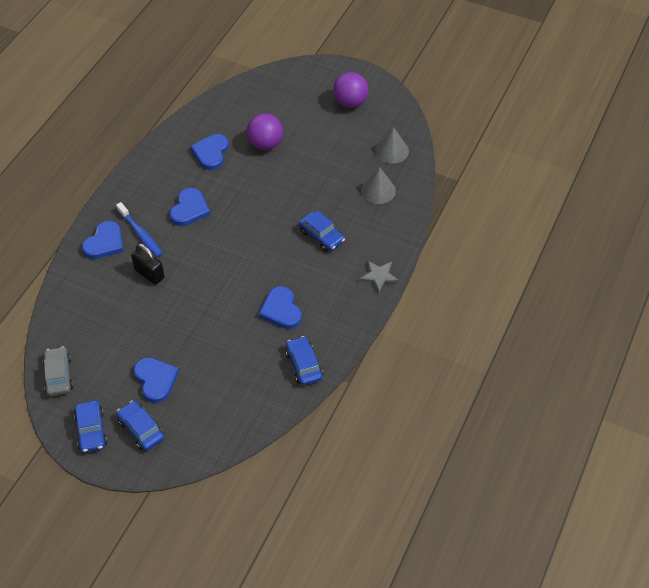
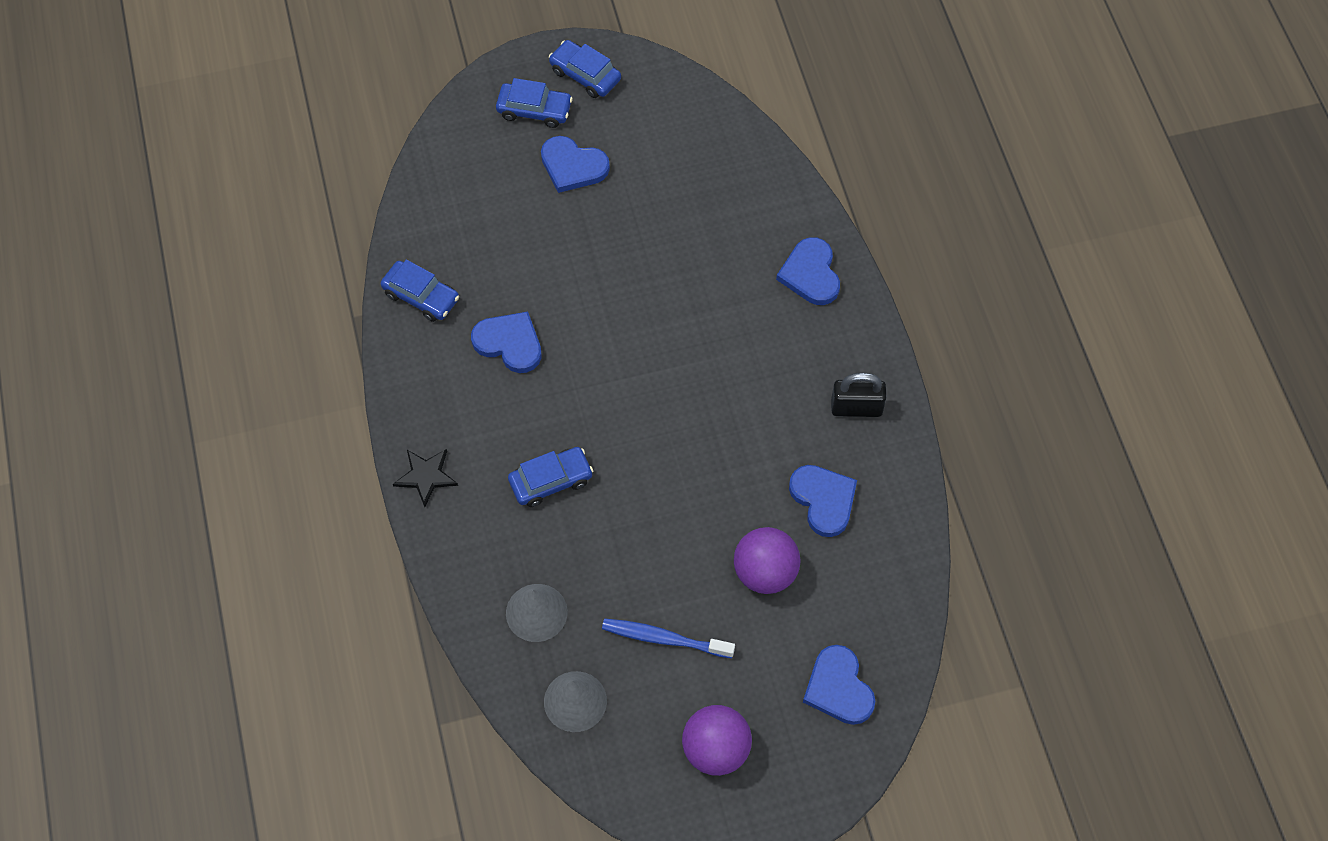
camera: 140 degrees right, 10 degrees up
(58, 375) = (682, 99): grey car -> none
(140, 234) = (782, 316): blue toothbrush -> blue toothbrush (665, 639)
(149, 274) = (713, 275): black padlock -> black padlock (856, 408)
(189, 209) = (759, 394): blue heart -> blue heart (838, 688)
(321, 236) = (551, 481): blue car -> blue car turned 150 degrees clockwise
(379, 276) = (426, 476): grey star -> black star

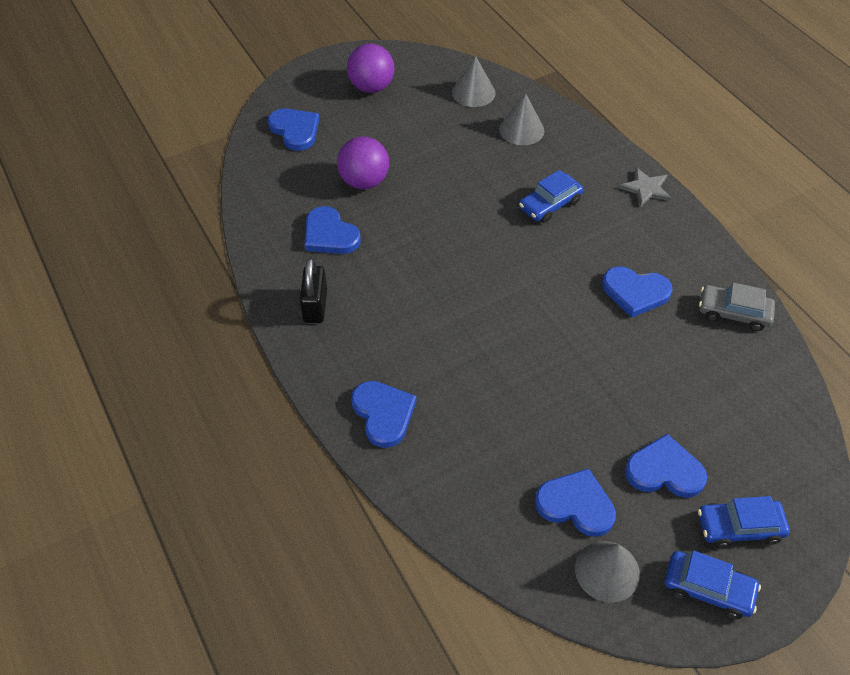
camera: 165 degrees right, 10 degrees down
(421, 296) = (733, 313): blue car -> grey car
(426, 476) = (646, 189): black star -> grey star
(659, 104) = (607, 571): none -> grey cone
(663, 157) = (576, 505): none -> blue heart
(665, 639) = (425, 133): blue toothbrush -> none
(856, 408) = (315, 306): black padlock -> black padlock turned 75 degrees counterclockwise

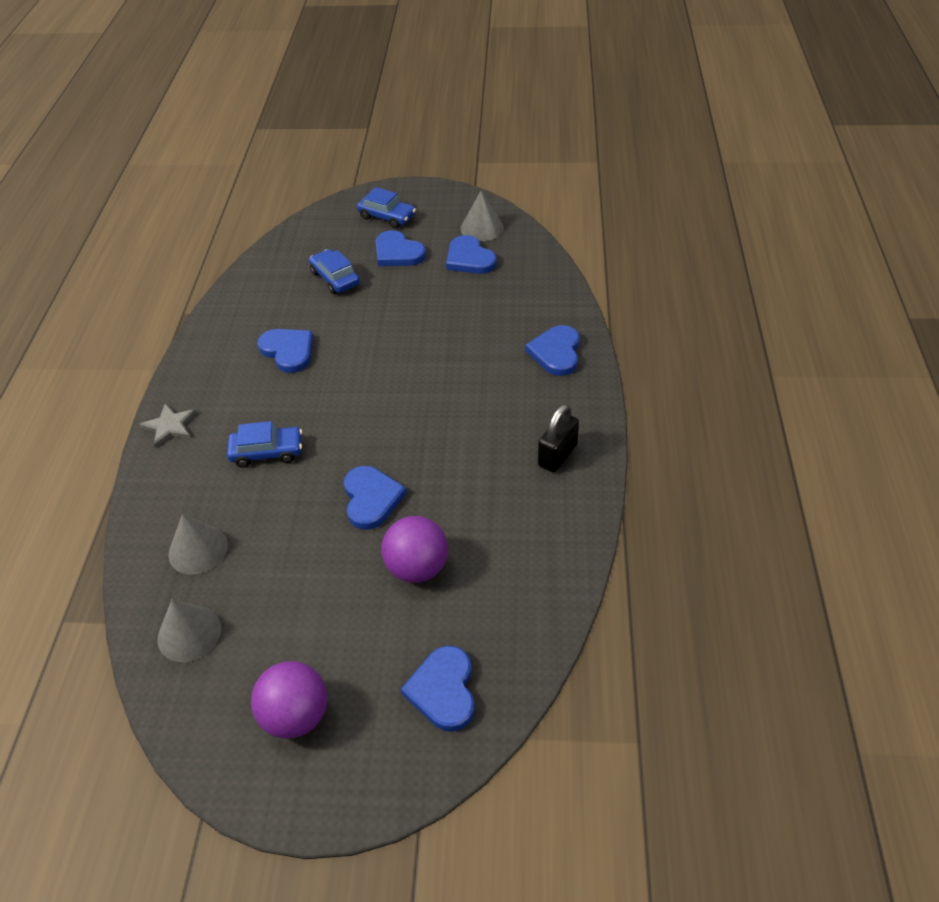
camera: 145 degrees left, 5 degrees down
(329, 235) = (497, 521): blue heart -> blue heart (371, 499)
(708, 588) = (435, 203): blue car -> blue car (335, 278)
(733, 313) = (239, 309): grey car -> none

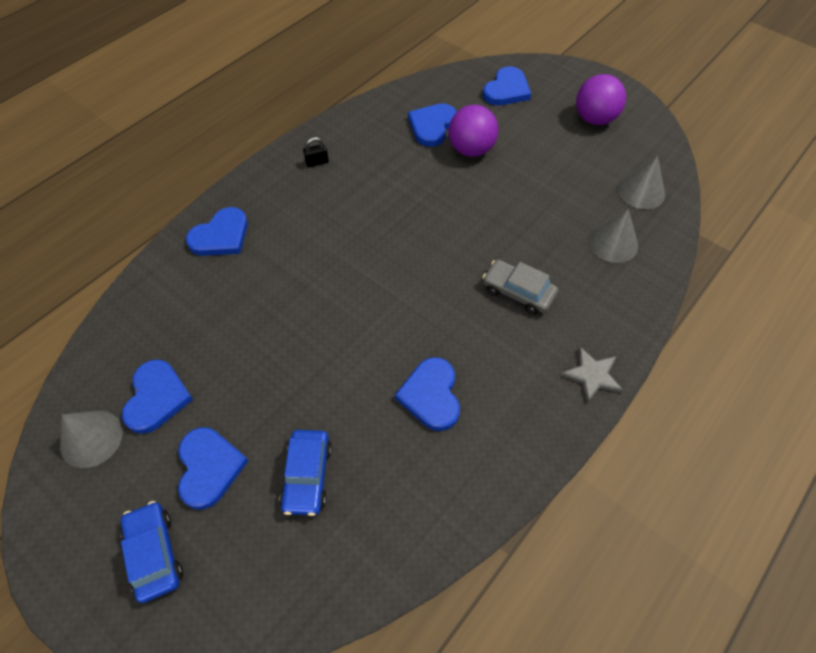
camera: 145 degrees left, 10 degrees up
(267, 452) = (518, 292): blue car -> grey car
(371, 499) = (465, 207): blue heart -> blue heart (432, 126)
(557, 455) = (317, 162): black padlock -> black padlock, size x0.57

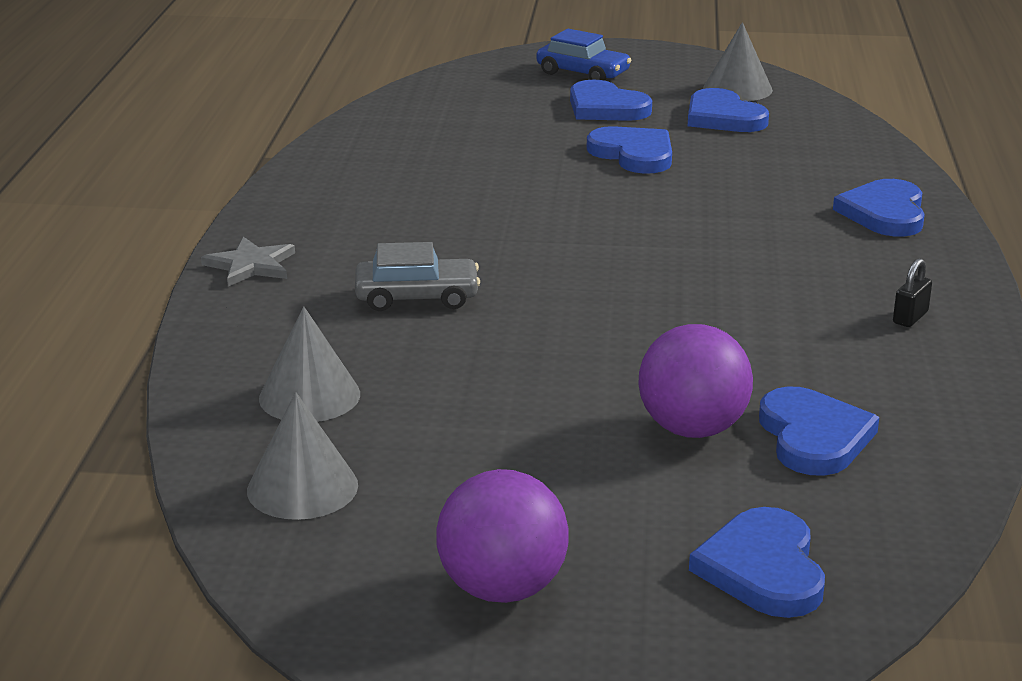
camera: 145 degrees right, 30 degrees down
(307, 476) = (508, 128): blue car -> none
(431, 395) = (440, 197): blue heart -> blue heart (634, 154)

